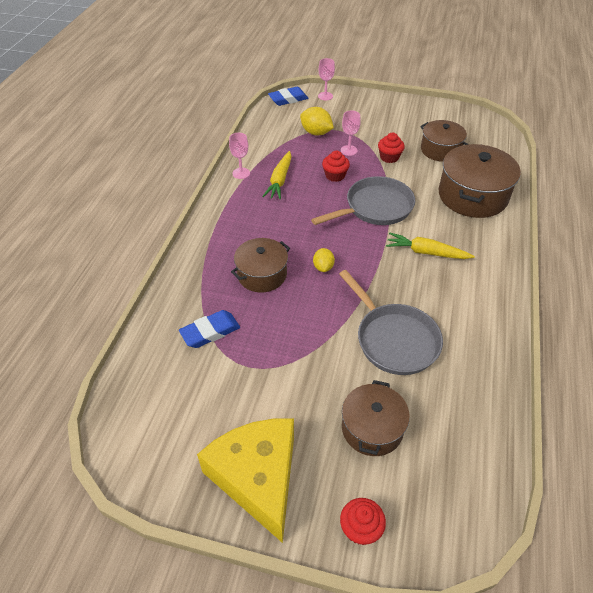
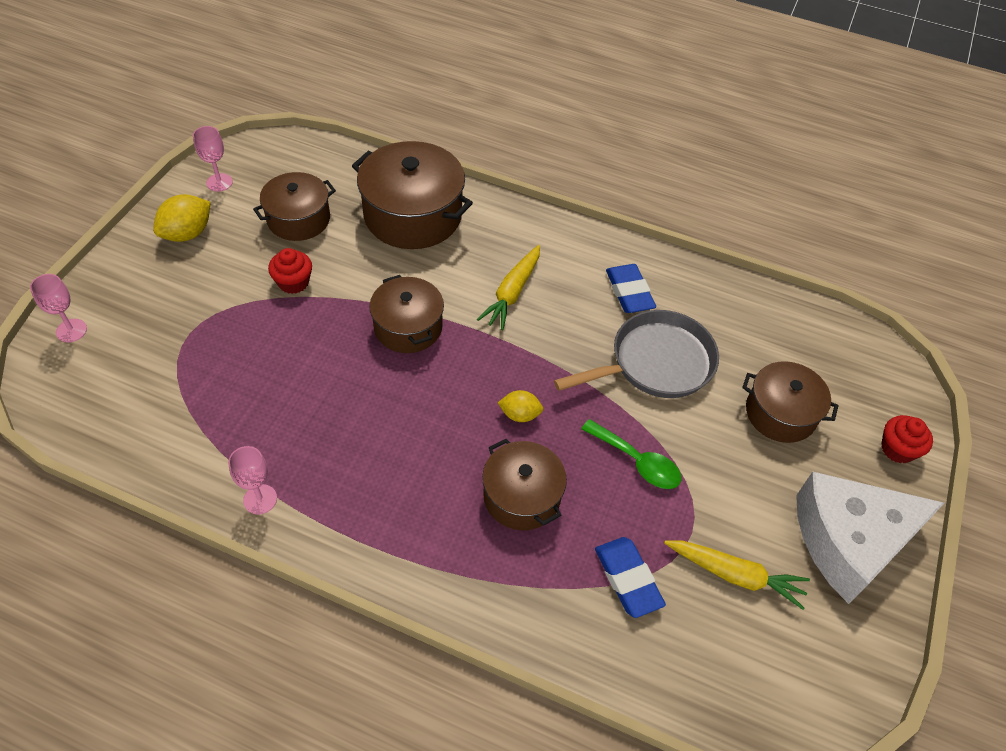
camera: 85 degrees left, 5 degrees up
(257, 477) = (850, 541): yellow cheese -> white cheese
(280, 180) = (302, 441): yellow carrot -> yellow carrot (735, 575)
(288, 99) = (50, 391): blue eraser -> blue eraser (629, 292)
(301, 332) = (637, 461): none -> green spoon
(316, 133) = (184, 365): yellow lemon -> yellow lemon (187, 234)
(335, 176) = (315, 361): red cupcake -> none
(349, 150) = (255, 329): pink goblet -> pink goblet (219, 182)
(375, 208) = (408, 327): grey pan -> brown pot

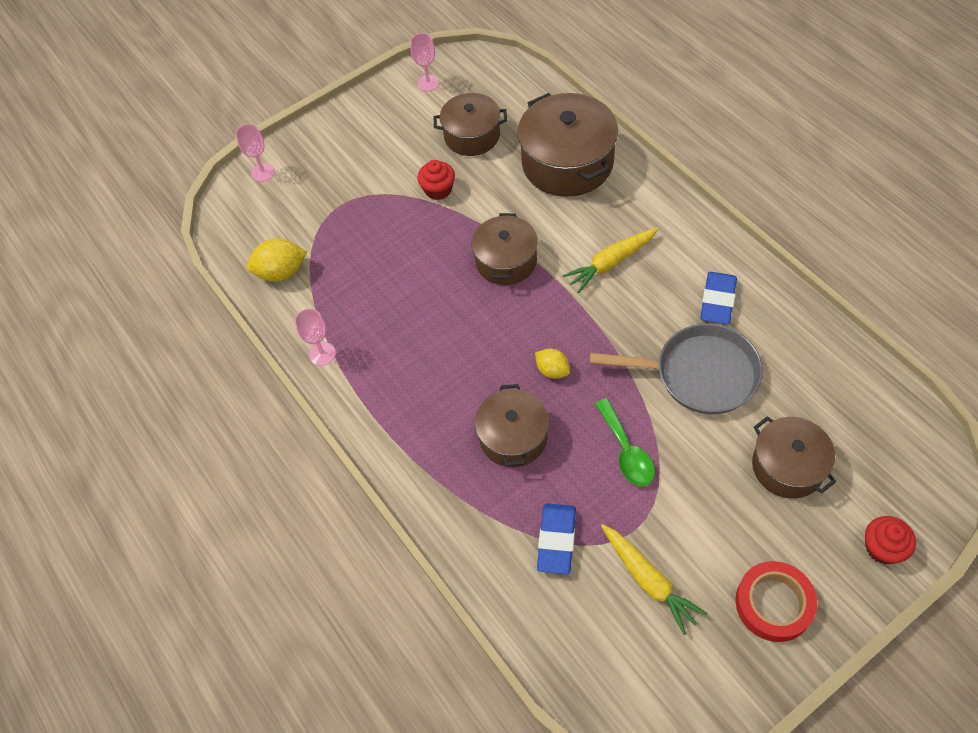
camera: 40 degrees right, 5 degrees up
(187, 234) = (381, 120): yellow lemon -> yellow lemon (281, 272)
(850, 541) = (774, 603): white cheese -> red tape

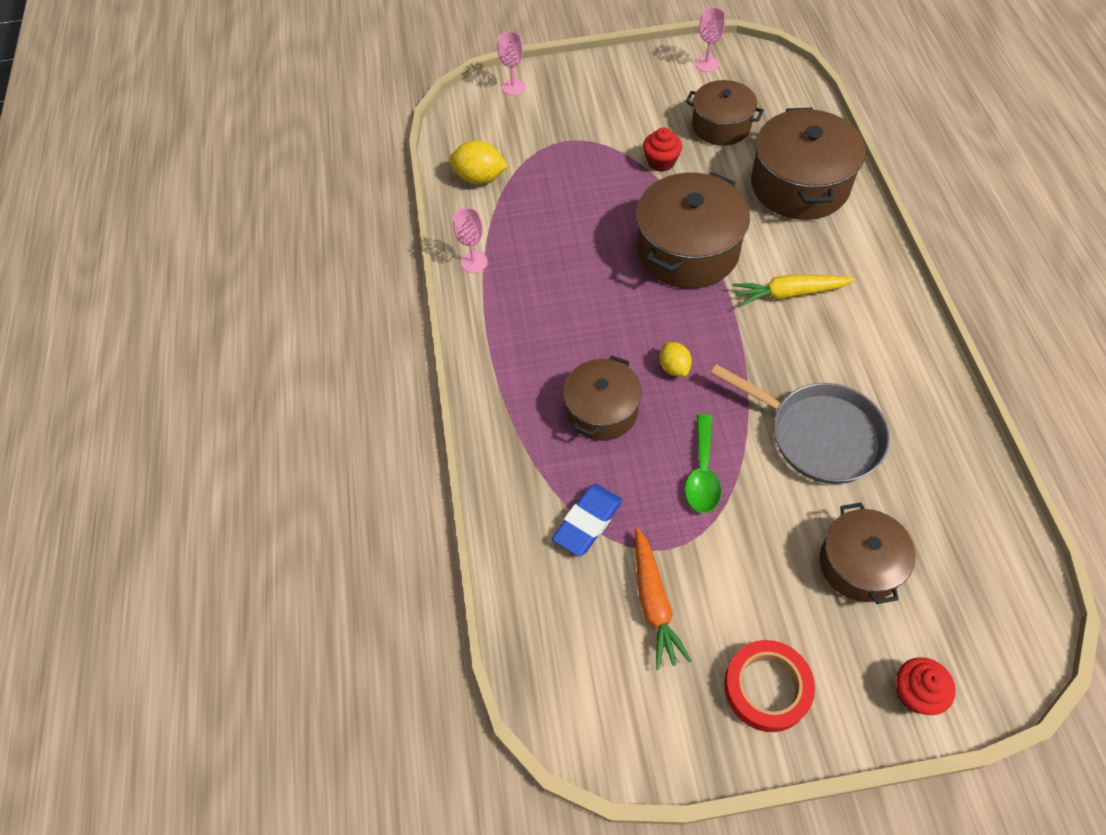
camera: 25 degrees right, 0 degrees up
(506, 261) = (687, 250): brown pot -> brown pot, size x1.58
(649, 580) = (654, 602): yellow carrot -> orange carrot
(717, 301) = (878, 374): blue eraser -> none

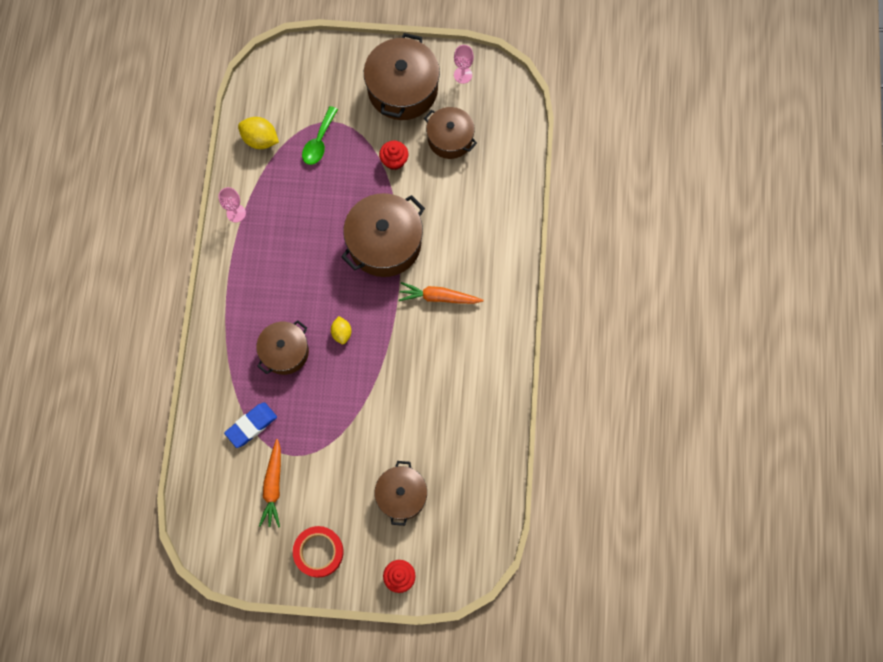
camera: 10 degrees right, 15 degrees up
(513, 87) = (310, 58): pink goblet -> none
(702, 473) = (332, 412): green spoon -> green spoon (319, 142)
(789, 294) = (438, 297): yellow carrot -> orange carrot
(800, 185) = (484, 208): brown pot -> brown pot (402, 89)
(818, 435) = (413, 405): grey pan -> none

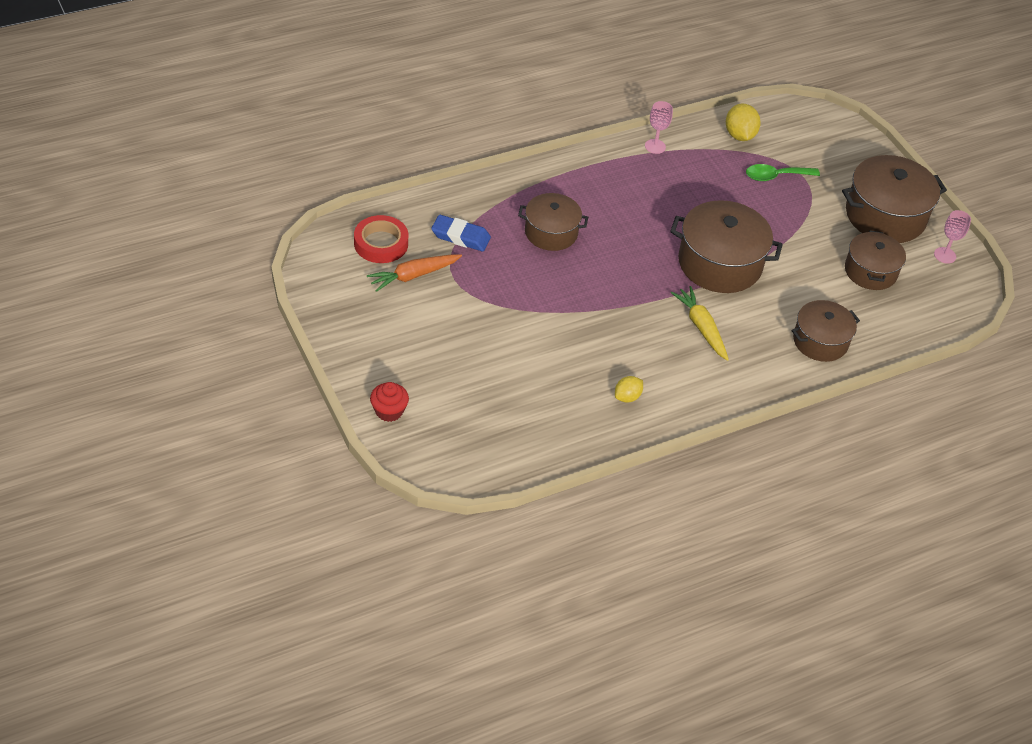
camera: 55 degrees right, 25 degrees down
(318, 552) = (371, 336): red tape -> red tape (381, 243)
(342, 333) = (603, 267): yellow lemon -> yellow lemon (627, 397)
(394, 160) = (808, 238): red cupcake -> none
(401, 495) = (474, 379): brown pot -> brown pot (820, 341)
(438, 297) = (701, 327): orange carrot -> yellow carrot

